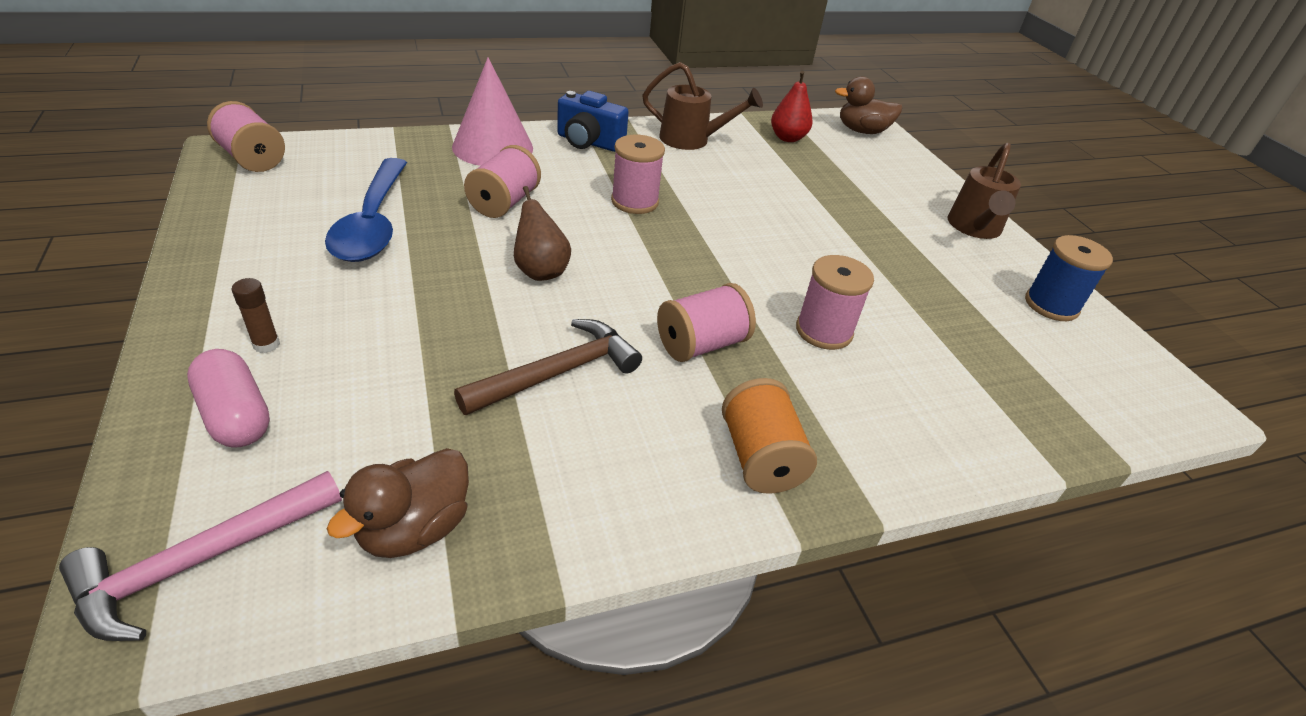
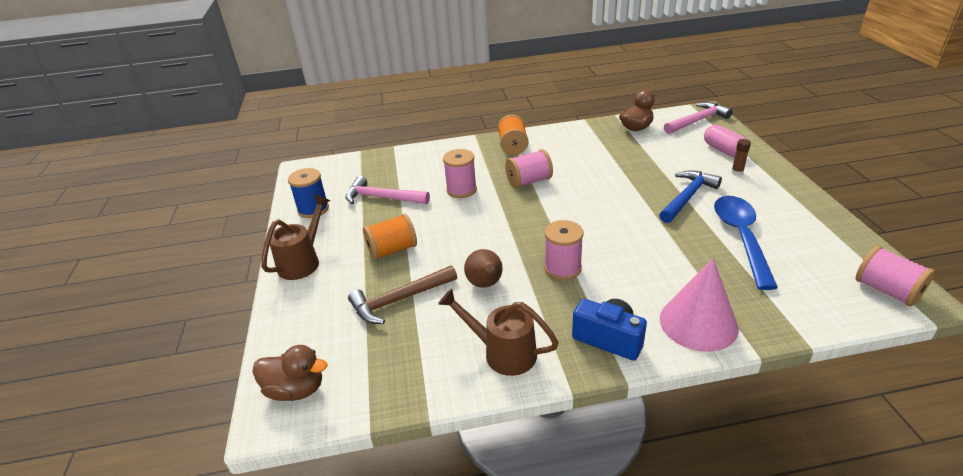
camera: 165 degrees left, 5 degrees down
(409, 293) = (687, 197): none -> blue hammer
(504, 203) = (661, 260): pink spool -> none
(540, 271) = (619, 212): brown pear -> brown pear (485, 284)
(557, 372) = (598, 168): brown hammer -> brown hammer (399, 300)
(787, 138) = (395, 366): red pear -> none
(869, 235) = (392, 250): none -> orange spool
(956, 321) = (382, 198): none -> pink hammer

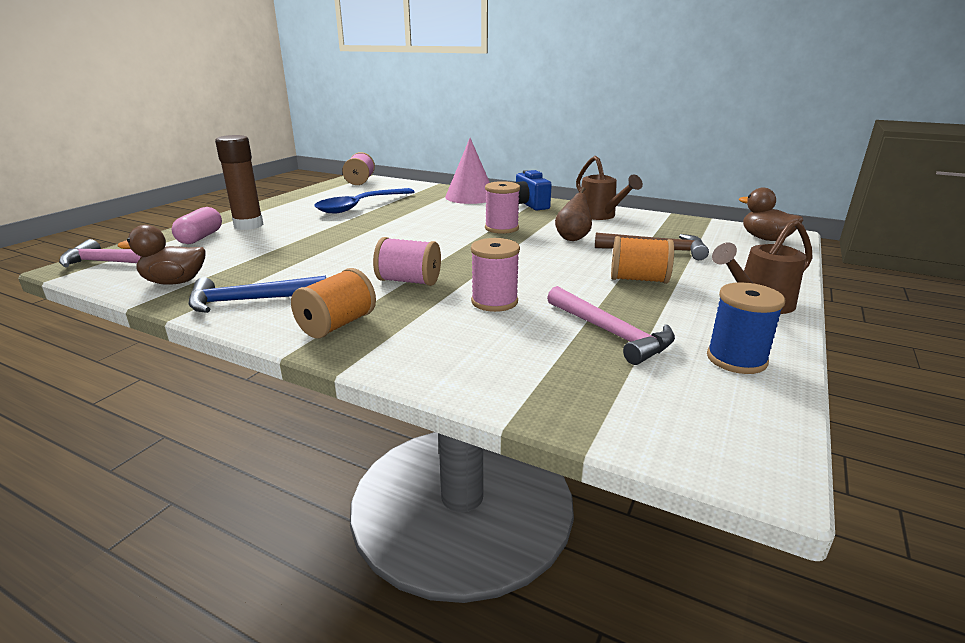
camera: 145 degrees left, 10 degrees down
(687, 197) = (325, 227): blue hammer -> blue hammer (250, 300)
(737, 172) = (248, 225): brown glue stick -> brown glue stick, size x2.23

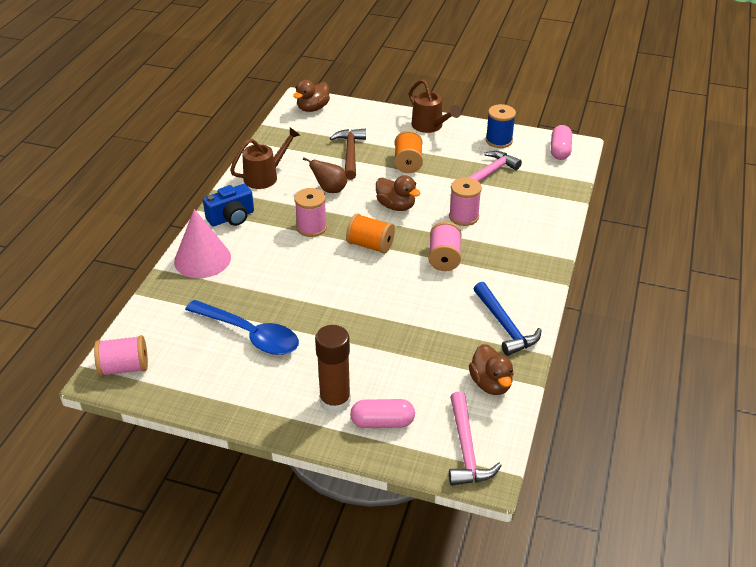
camera: 100 degrees left, 15 degrees up
(337, 325) = (521, 274): orange spool -> orange spool (370, 245)
(532, 265) = (396, 206): none -> brown duck
(723, 432) = (560, 150): none -> pink capsule

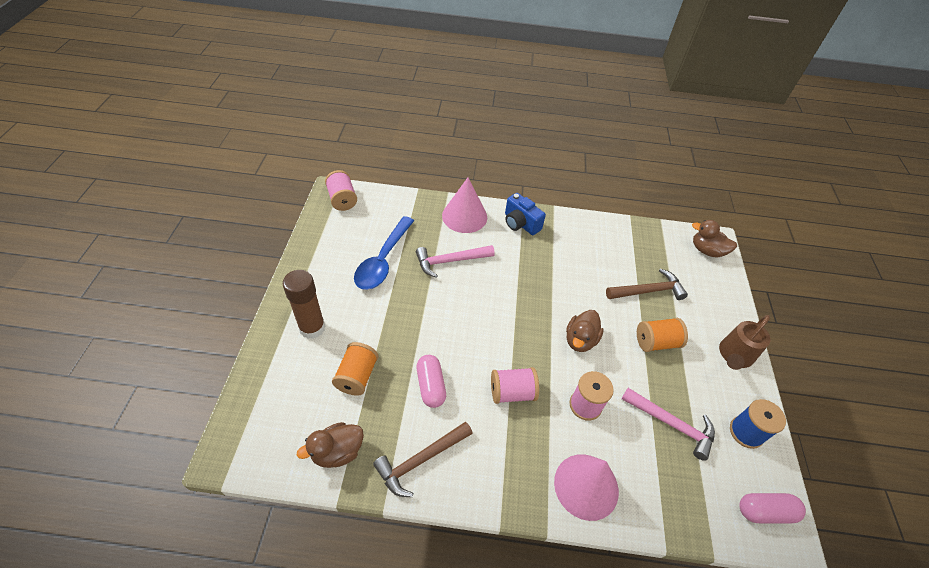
camera: 75 degrees right, 10 degrees up
(265, 176) = (584, 235): brown watering can -> none
(311, 227) = (525, 278): pink spool -> none
(330, 190) = (584, 283): brown pear -> none
(370, 245) = (513, 326): orange spool -> orange spool (357, 376)
(382, 422) = (289, 365): pink capsule -> pink capsule (431, 386)
(466, 449) = (256, 436): pink hammer -> pink hammer (450, 261)
(505, 326) = (421, 460): blue hammer -> brown hammer
(535, 231) = (586, 486): none -> pink cone

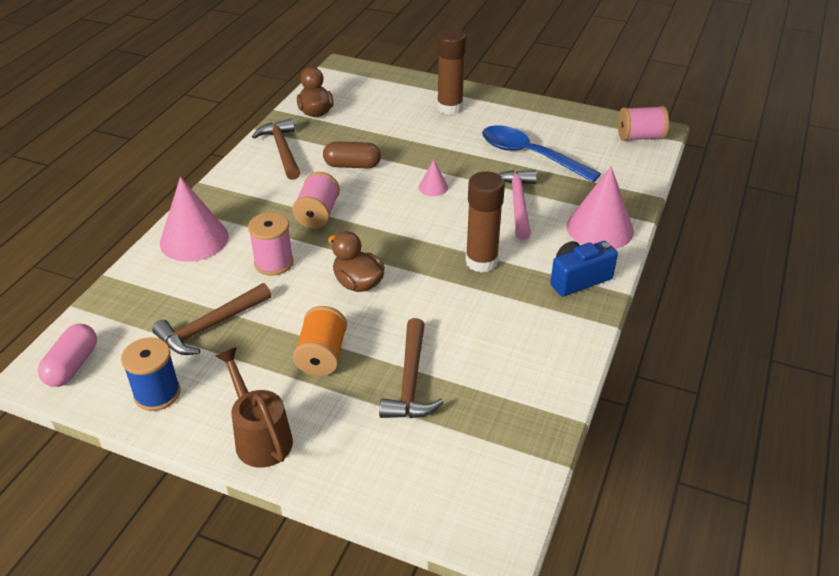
camera: 110 degrees right, 10 degrees down
(357, 376) = (383, 127): orange spool -> none
(431, 386) = (352, 165): pink capsule -> brown capsule
(446, 317) = (433, 187): none -> pink cone
(525, 273) = (481, 262): none -> brown glue stick
(672, 424) = (210, 326): pink hammer -> brown hammer
(707, 251) = (473, 505): brown duck -> none

